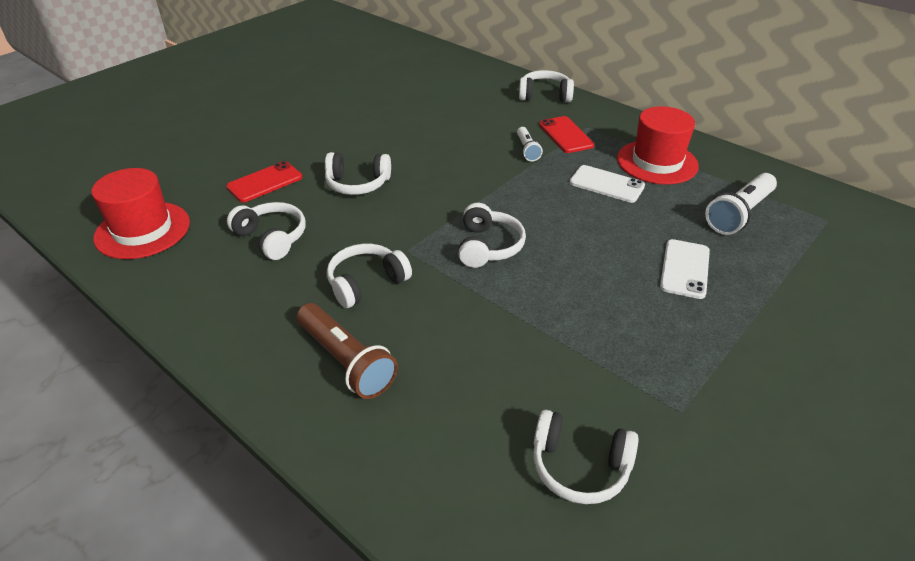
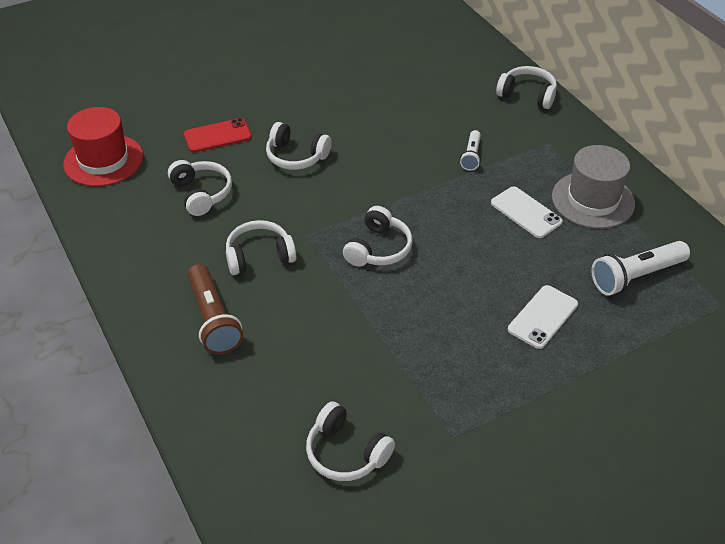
camera: 20 degrees right, 5 degrees up
(566, 135) = (520, 147): red phone -> none
(657, 162) = (593, 200): red hat -> grey hat

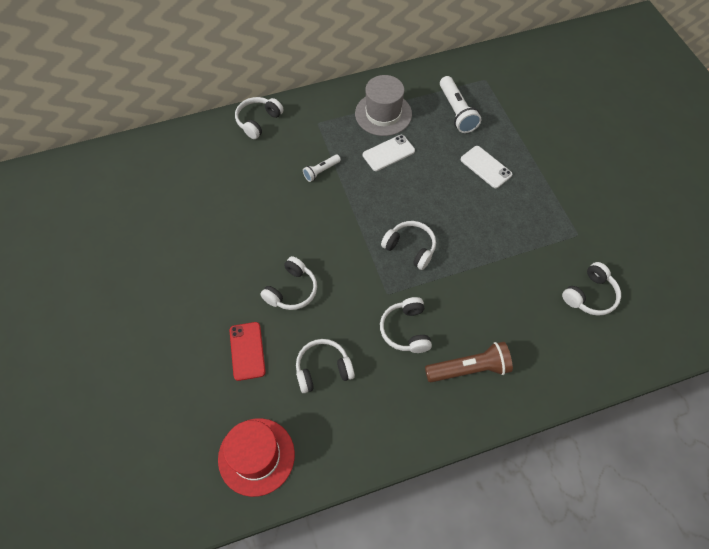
camera: 80 degrees left, 15 degrees up
(471, 156) = (321, 171): white flashlight -> white flashlight turned 120 degrees clockwise

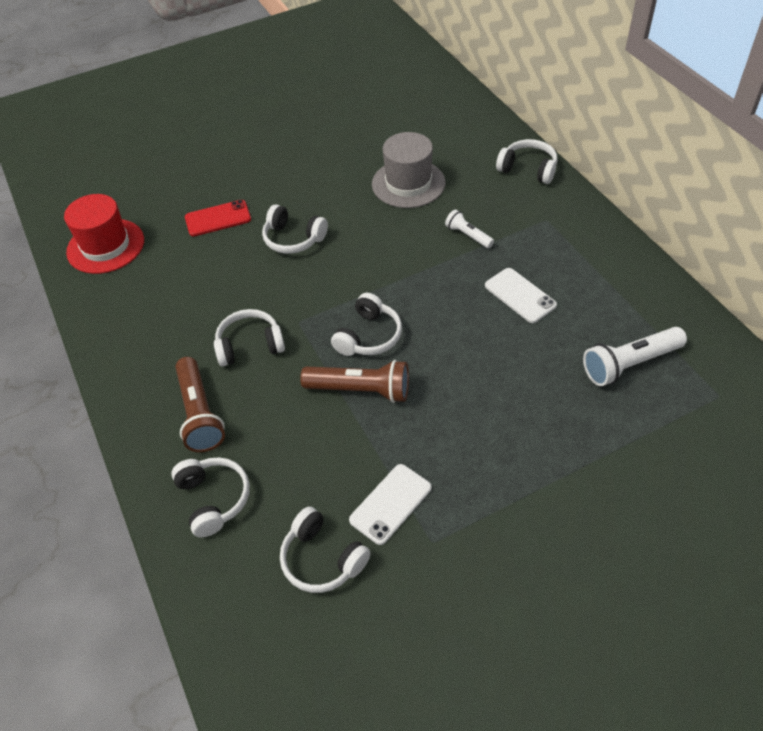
camera: 85 degrees right, 10 degrees down
(323, 369) = (198, 279): white headphones -> white headphones (214, 499)
(383, 114) = (589, 281): grey hat -> grey hat (408, 183)
(459, 259) = (360, 390): none -> brown flashlight
(485, 167) = (531, 409): white phone -> white phone (390, 504)

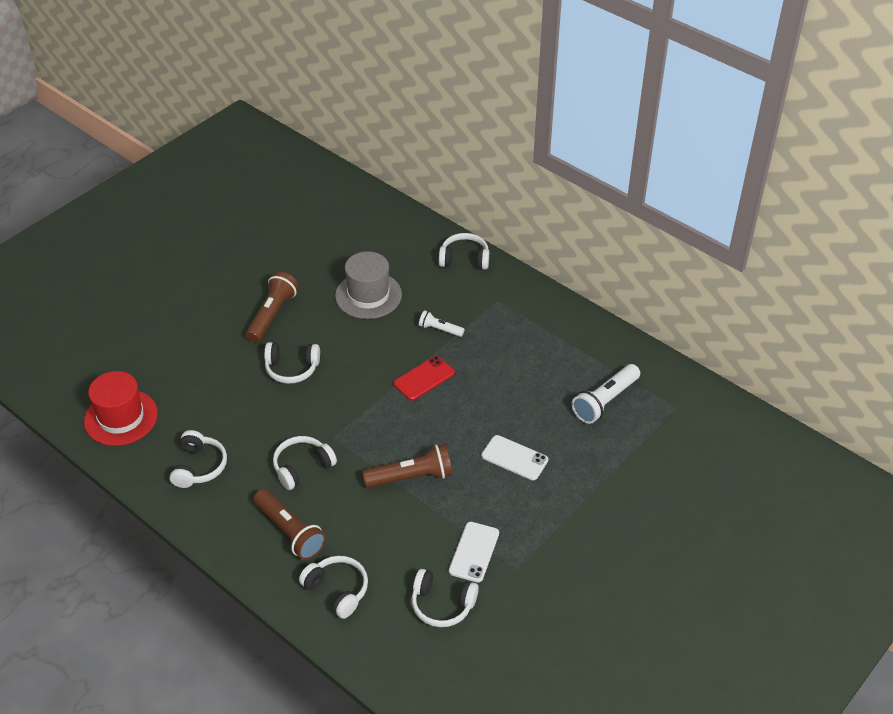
camera: 25 degrees left, 5 degrees down
(218, 219) = (213, 367): red phone -> red phone (424, 378)
(302, 181) = (272, 315): none -> brown flashlight
(369, 336) = (397, 433): white headphones -> white headphones (199, 466)
(520, 295) = (502, 369): white phone -> white phone (514, 458)

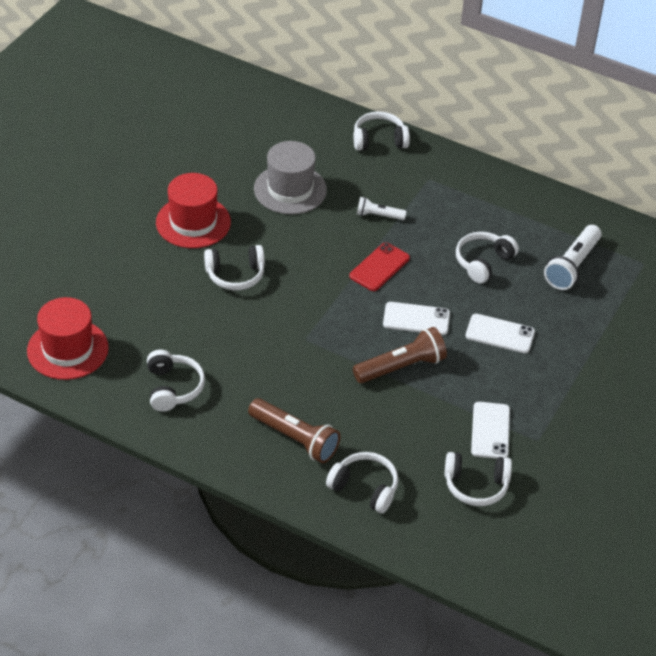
camera: 15 degrees left, 0 degrees up
(272, 315) = (193, 222): brown flashlight -> red hat
(302, 467) = (284, 373): white headphones -> white headphones (483, 262)
(441, 432) = (416, 319): none -> white phone

